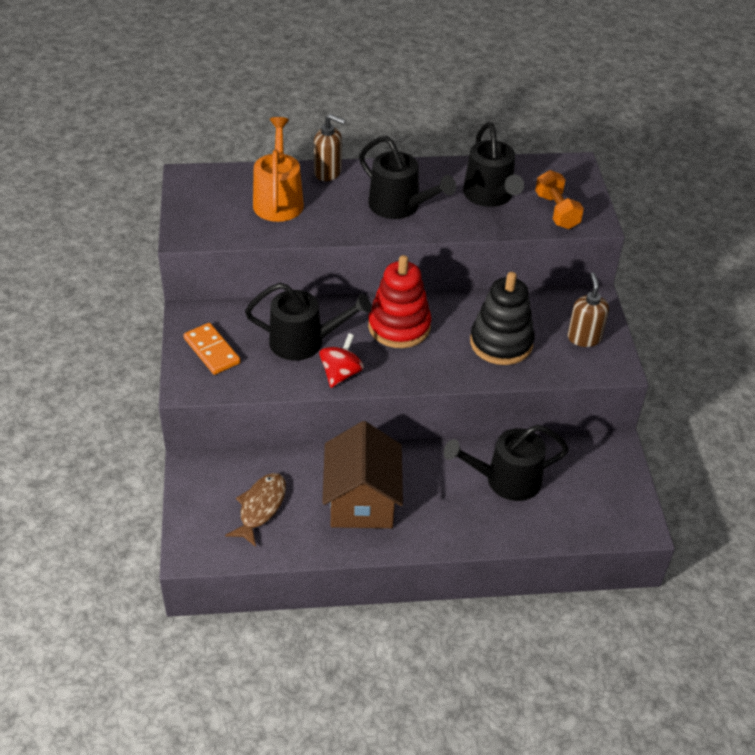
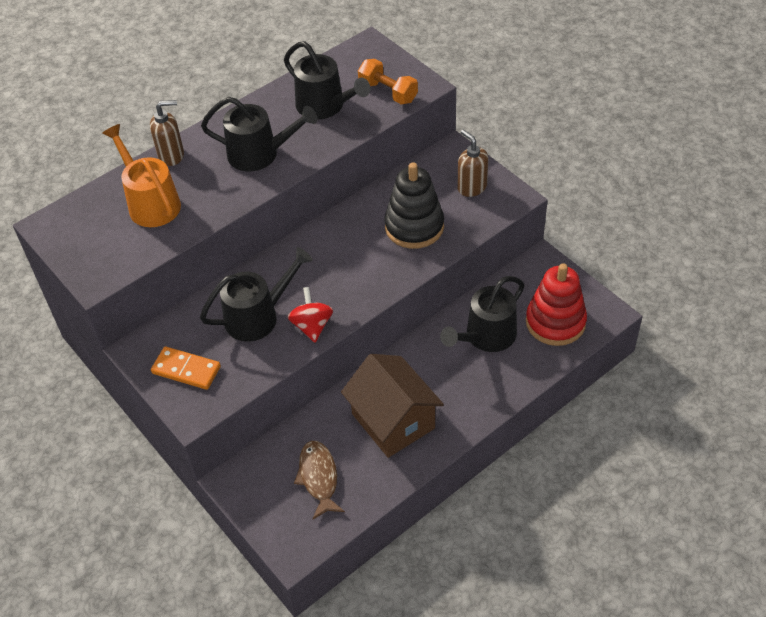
camera: 30 degrees left, 5 degrees up
(399, 326) = (324, 258): red stacking toy -> red stacking toy (555, 322)

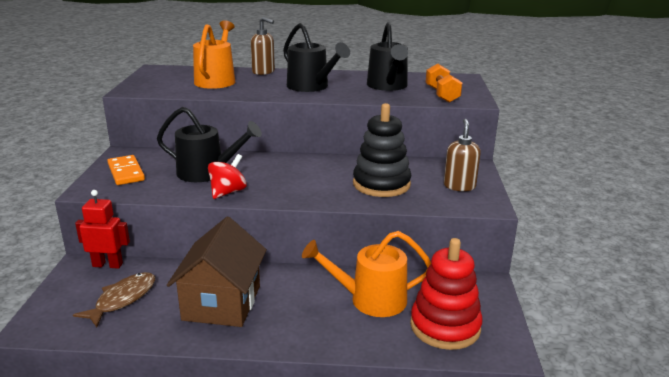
camera: 40 degrees right, 25 degrees down
(254, 461) = (108, 265): none -> red robot
(486, 336) = (370, 300): black watering can -> orange watering can

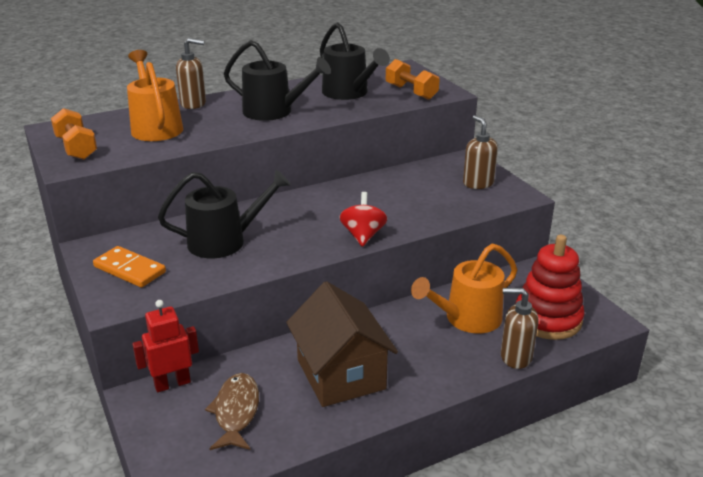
camera: 30 degrees left, 5 degrees up
(150, 82) = (76, 148): none -> orange dumbbell
(228, 192) = (276, 256): red spinning top -> red spinning top (363, 235)
(378, 346) = (515, 357): none -> brown soap dispenser
(381, 184) = (411, 201): black stacking toy -> none

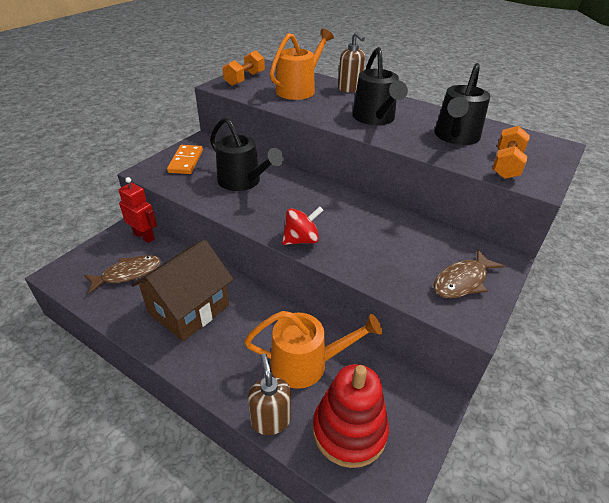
camera: 60 degrees right, 10 degrees up
(467, 319) = (306, 363): orange watering can -> orange watering can turned 150 degrees clockwise
(478, 183) = (462, 281): brown soap dispenser -> brown fish

